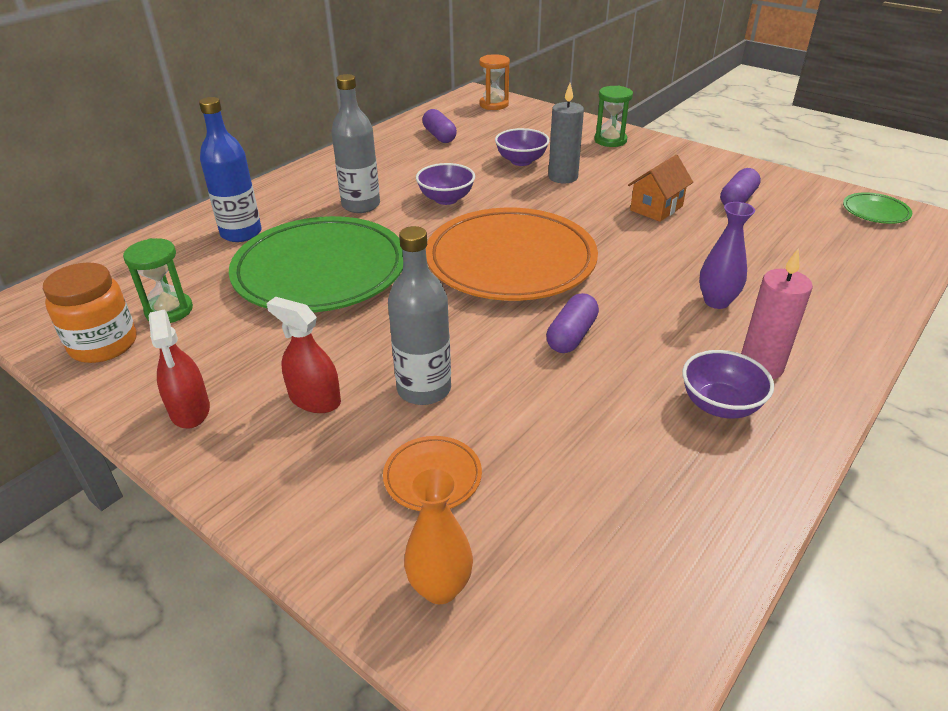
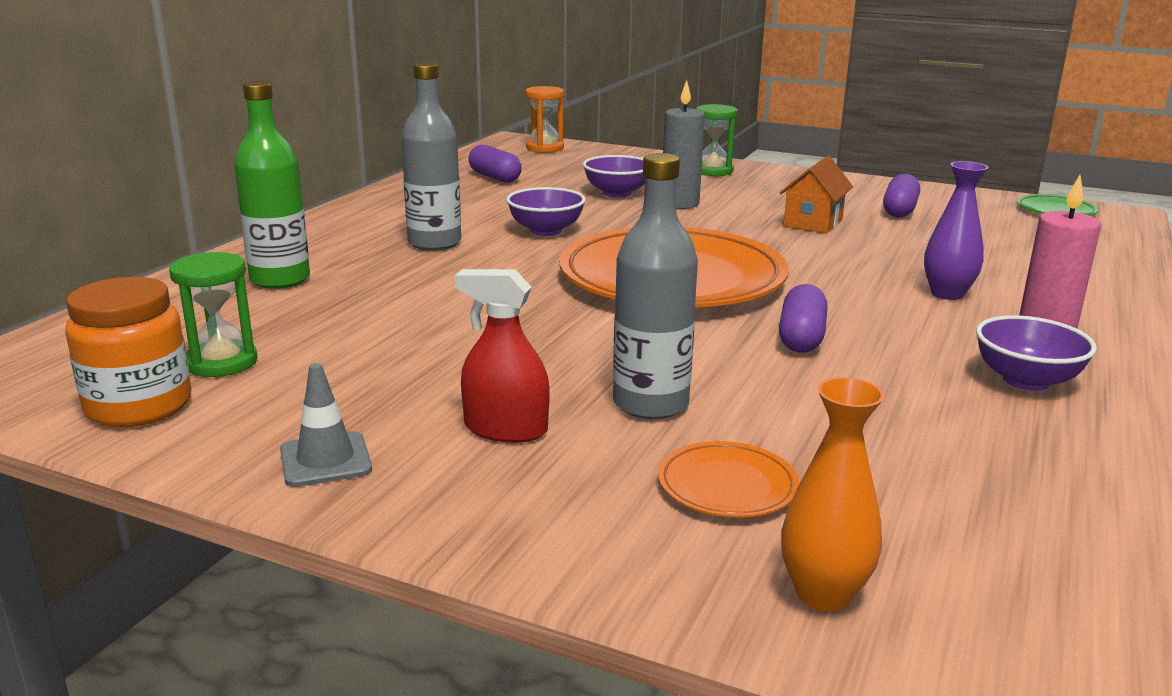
camera: 15 degrees left, 15 degrees down
(190, 410) = (325, 460): red spray bottle -> grey traffic cone
(241, 233) = (280, 279): blue bottle -> green bottle
(320, 271) = (422, 307): green plate -> none

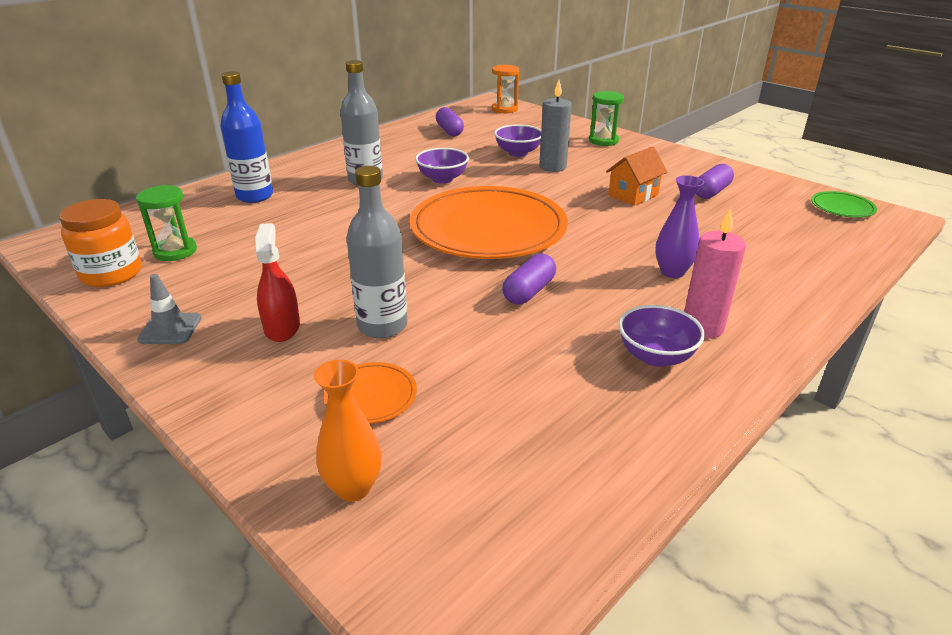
camera: 20 degrees right, 10 degrees up
(280, 279) = (255, 196): green bottle -> blue bottle
(505, 429) = (282, 327): red spray bottle -> red spray bottle turned 45 degrees clockwise

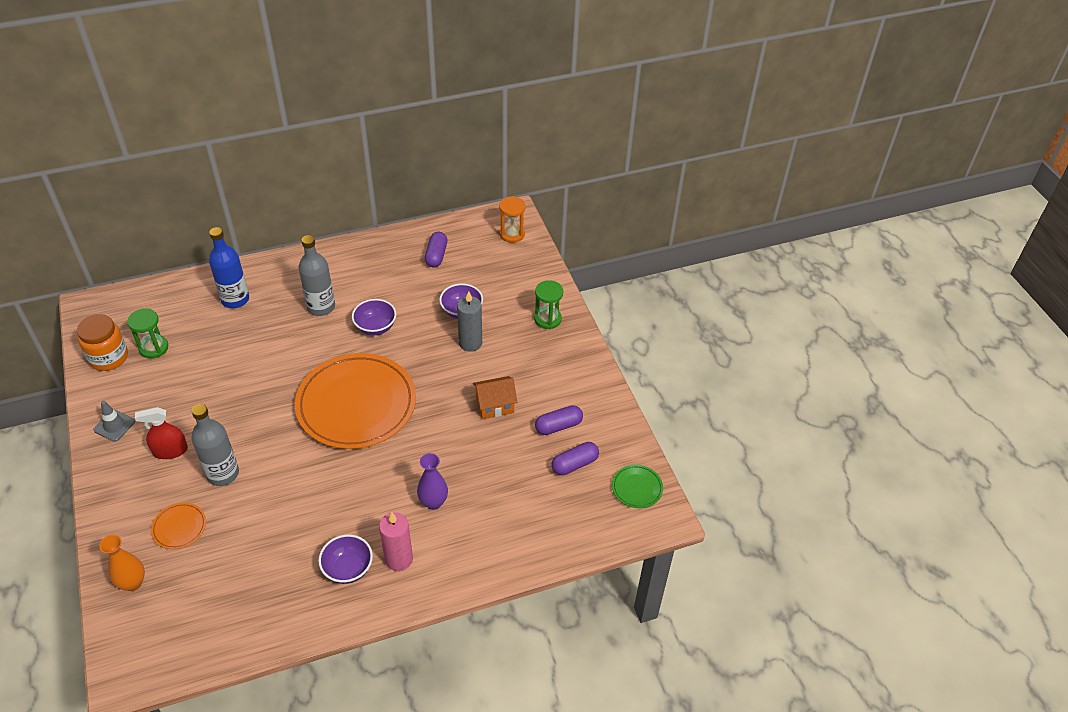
camera: 25 degrees right, 15 degrees up
(282, 327) = (170, 451): red spray bottle -> red spray bottle turned 120 degrees counterclockwise
(529, 291) = (328, 480): purple capsule -> purple capsule (574, 464)

